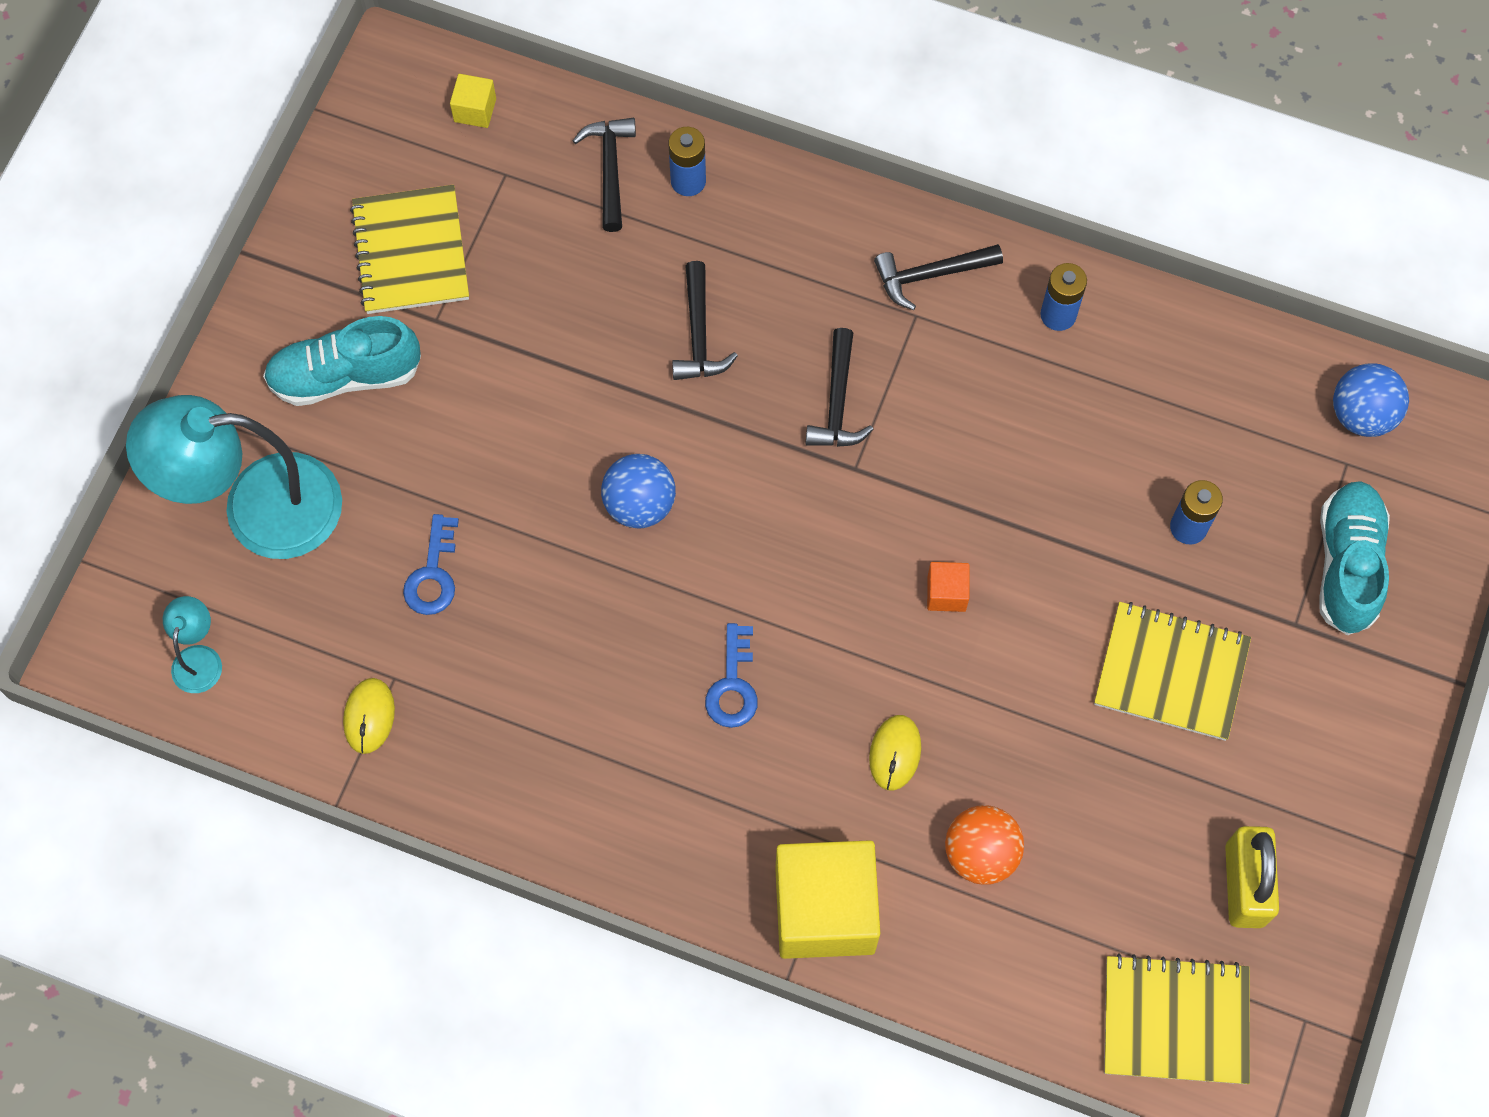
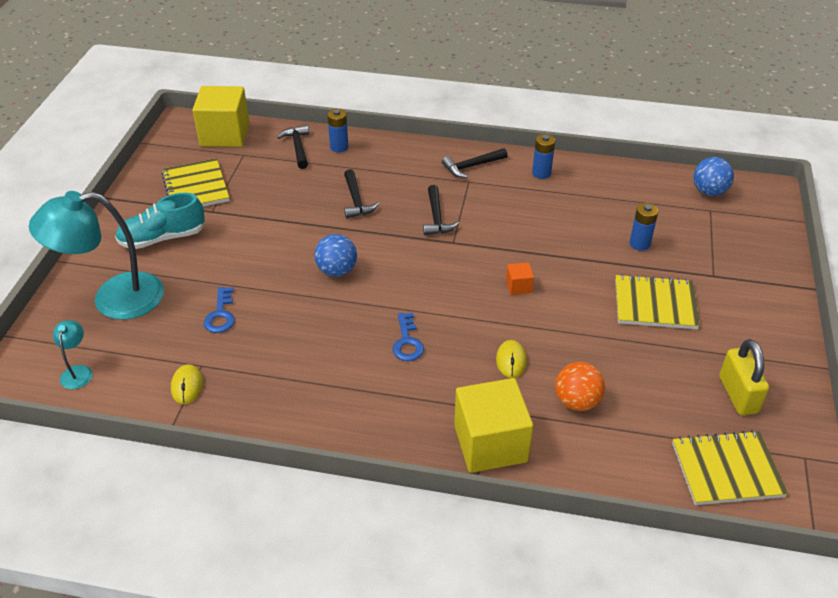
camera: 10 degrees left, 25 degrees down
(475, 110) = (225, 134): yellow cube -> yellow cube, size x2.34
(1347, 565) = (729, 248): turquoise shoe -> none

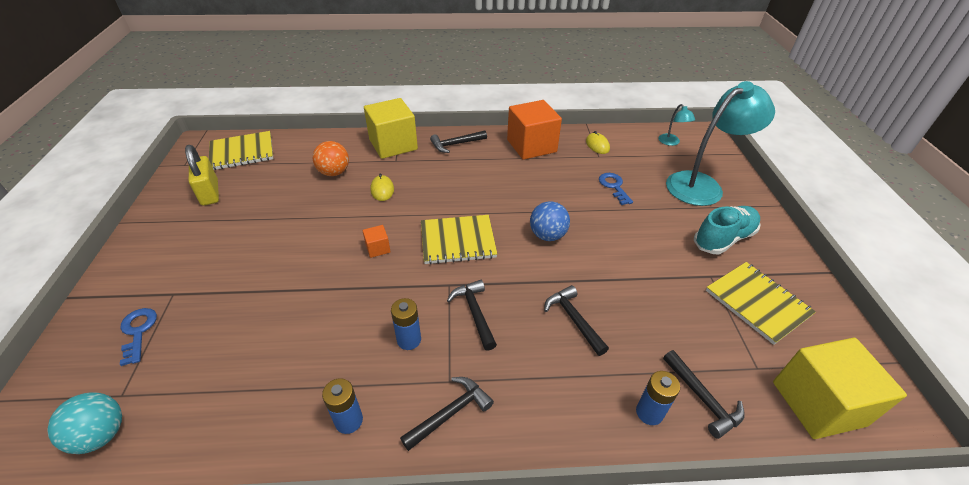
camera: 165 degrees right, 0 degrees up
(282, 402) = (531, 146): none -> orange cube
(394, 426) = (455, 144): none -> black hammer
(407, 342) = (464, 190): blue key -> blue key (138, 332)
(639, 244) = (240, 320): blue battery -> blue battery (409, 340)
(655, 304) = (249, 252): yellow notebook -> yellow notebook (458, 241)
(709, 191) = (101, 435): blue ball -> turquoise ball

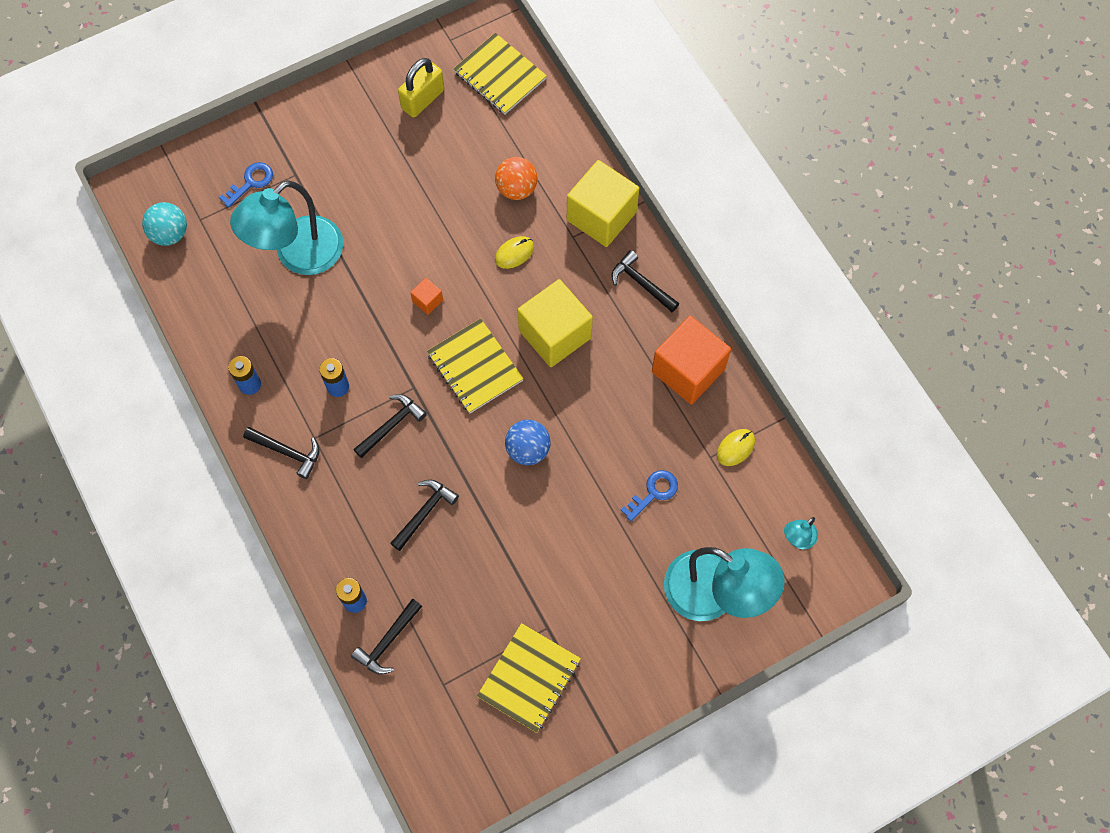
camera: 65 degrees right, 25 degrees up
(251, 321) = (298, 255): none -> turquoise lamp
(723, 239) = (617, 633): turquoise shoe -> none
(818, 403) = (426, 738): yellow cube -> yellow cube (555, 334)

